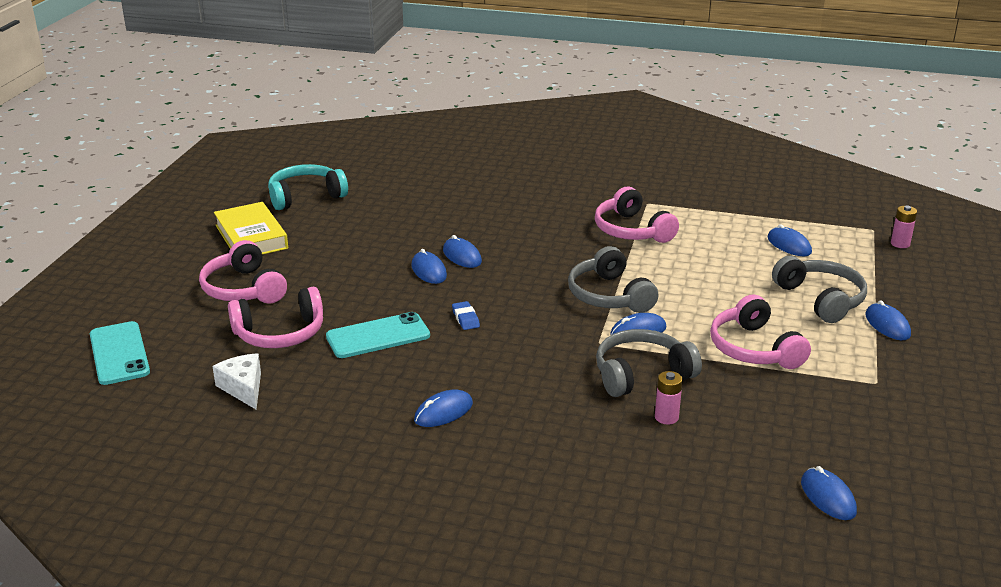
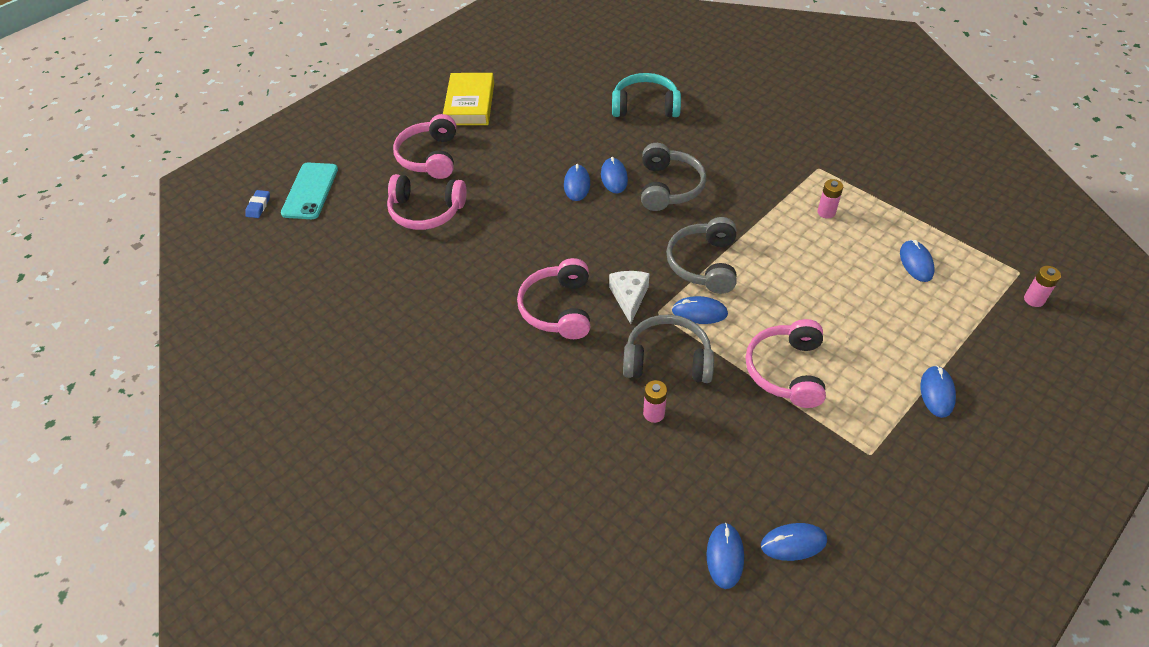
camera: 30 degrees right, 20 degrees up
(243, 388) = (367, 255): white cheese -> white cheese (629, 297)
(305, 196) = (537, 72): turquoise headphones -> turquoise headphones (645, 106)
(378, 336) = (492, 240): turquoise phone -> none
(443, 412) = (487, 336): blue mouse -> blue mouse (793, 543)
(465, 318) = (570, 246): blue eraser -> blue eraser (258, 206)
(632, 230) = (779, 196): pink headphones -> pink headphones (558, 308)
(683, 231) = (826, 212): none -> pink battery
(821, 299) = (895, 338): grey headphones -> grey headphones (669, 187)

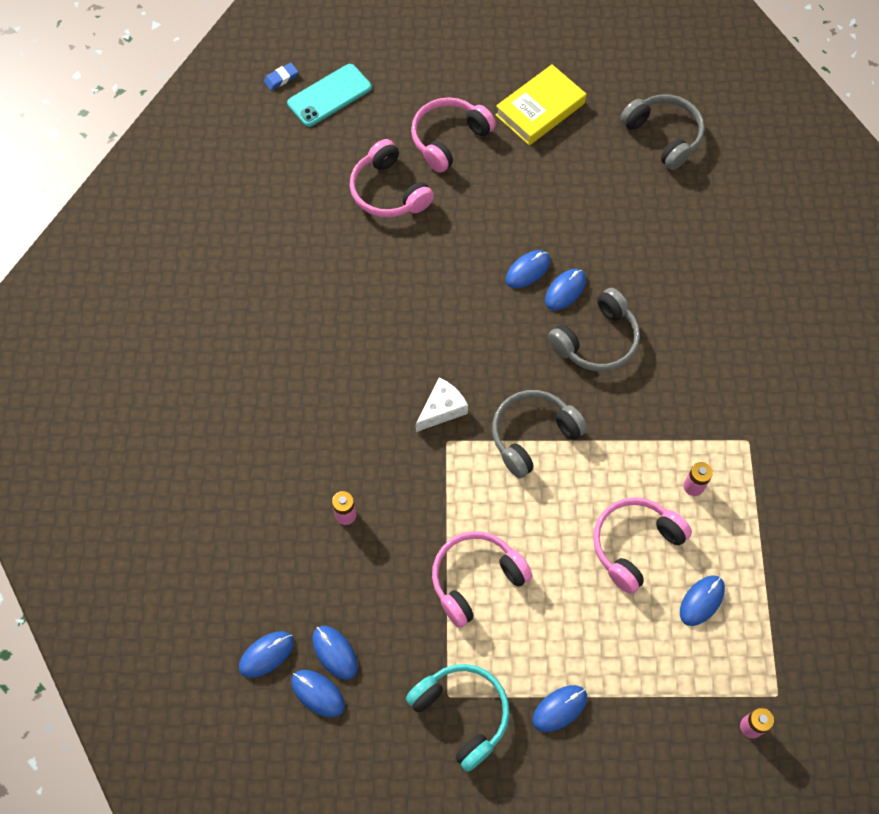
camera: 45 degrees right, 15 degrees up
(558, 308) = (382, 369): pink headphones -> pink headphones (634, 545)
(645, 106) = (682, 241): turquoise headphones -> turquoise headphones (462, 714)
(667, 360) = (405, 485): grey headphones -> grey headphones (663, 136)
(699, 312) = (476, 471): blue mouse -> blue mouse (335, 652)

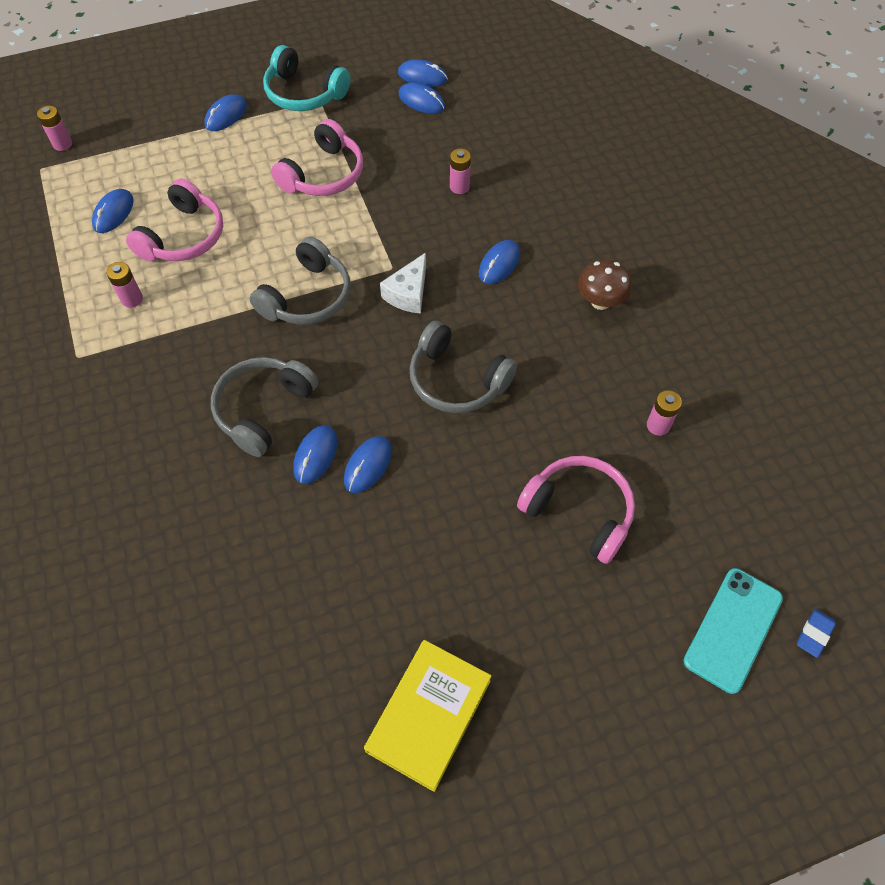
camera: 160 degrees right, 5 degrees down
(266, 654) = (475, 86): blue mouse -> blue mouse (499, 264)
(281, 346) = (600, 302): none -> brown mushroom
(297, 231) = (658, 425): none -> pink battery
(448, 139) = (538, 616): pink headphones -> none
(663, 136) = (232, 734): grey headphones -> grey headphones (457, 380)

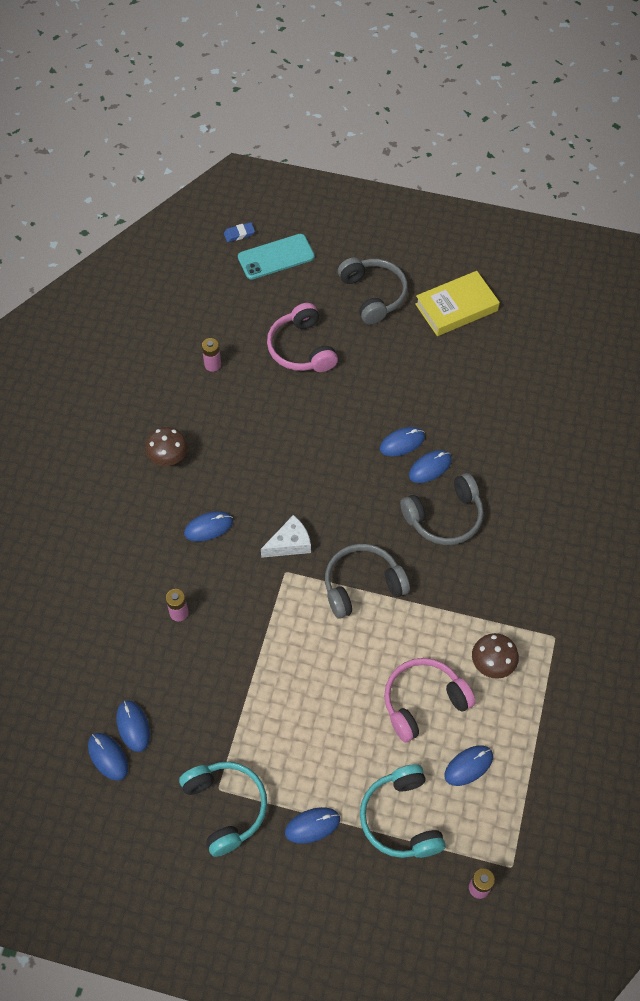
camera: 145 degrees left, 0 degrees up
(132, 299) = (492, 664): pink battery -> brown mushroom
(154, 153) = (401, 818): none -> turquoise headphones
(323, 174) = (274, 695): pink headphones -> none
(457, 380) = (307, 462): grey headphones -> grey headphones (373, 295)

